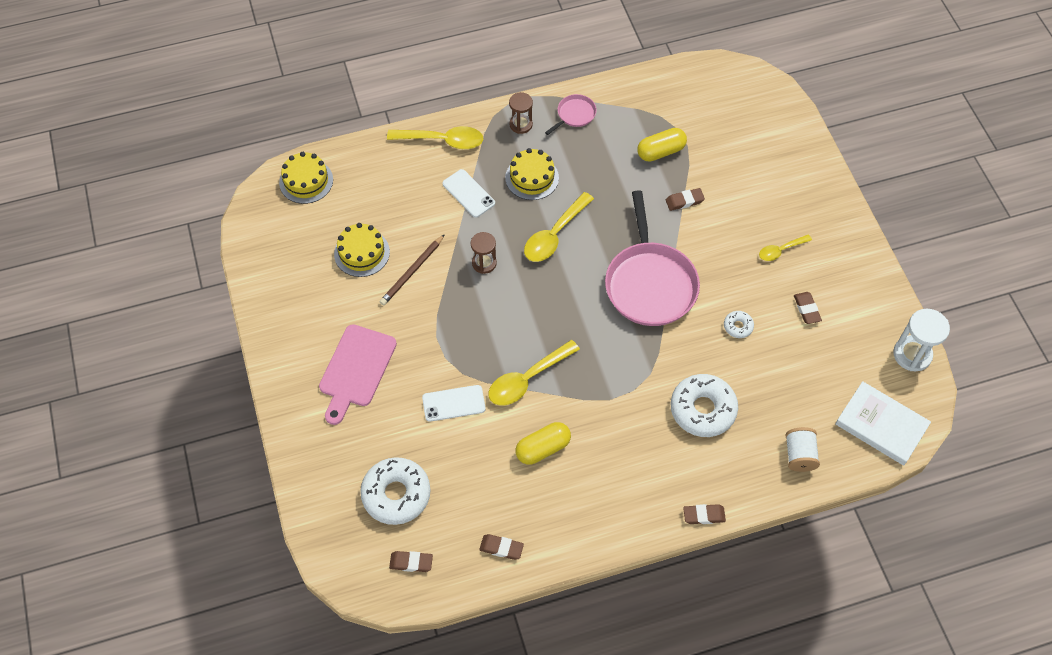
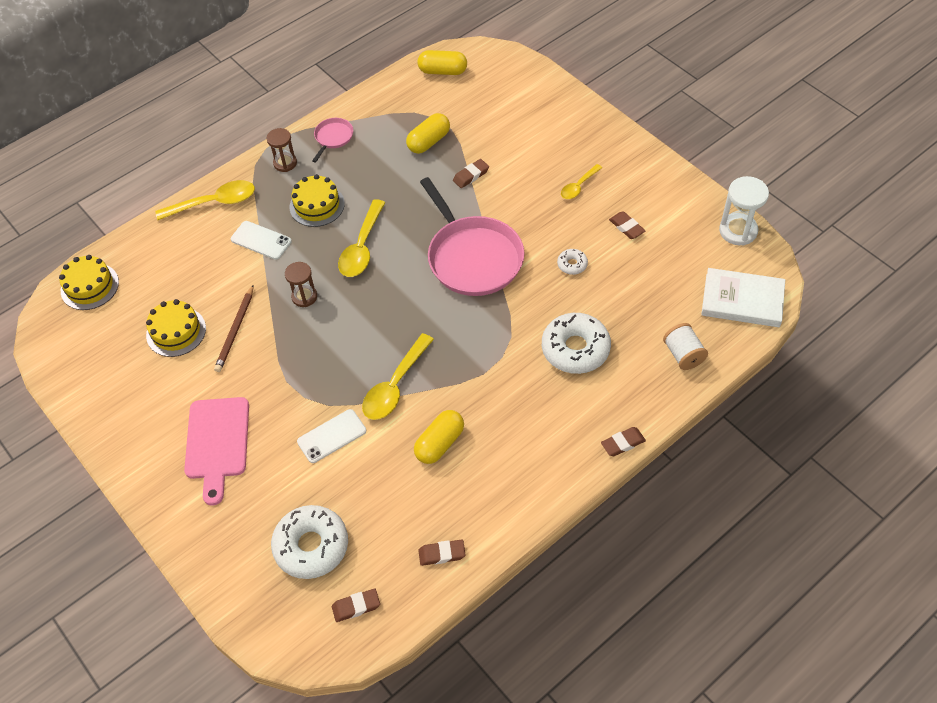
camera: 20 degrees left, 5 degrees down
(706, 83) = (443, 71): none -> yellow capsule

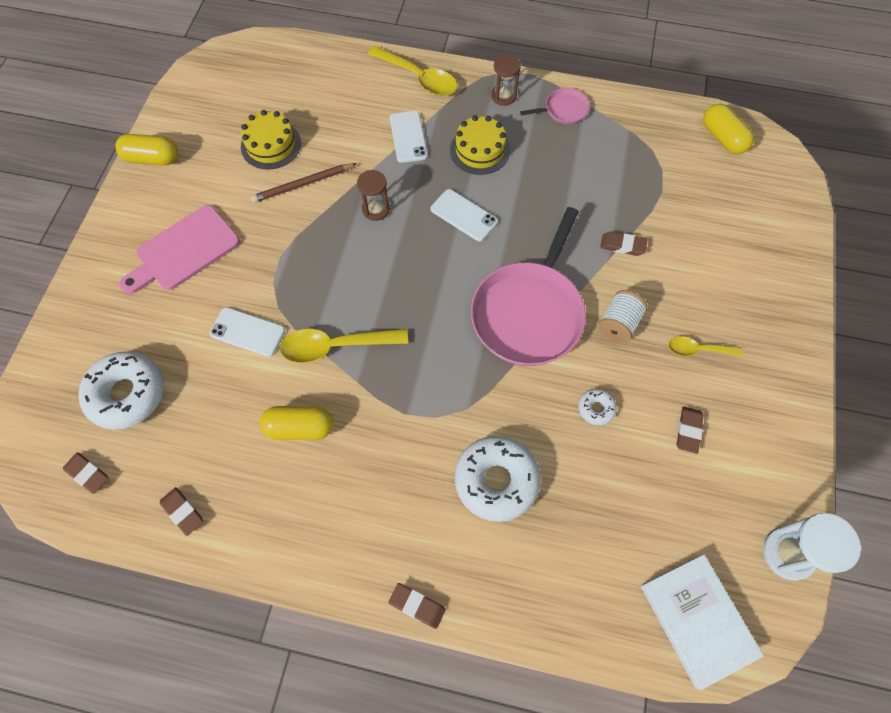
camera: 50 degrees right, 10 degrees up
(89, 286) = (271, 59): yellow cake -> none
(362, 247) = (464, 215): yellow spoon -> white phone
(429, 141) = (629, 184): yellow capsule -> yellow capsule (152, 159)
(683, 354) = (573, 599): white spool -> white spool (618, 324)

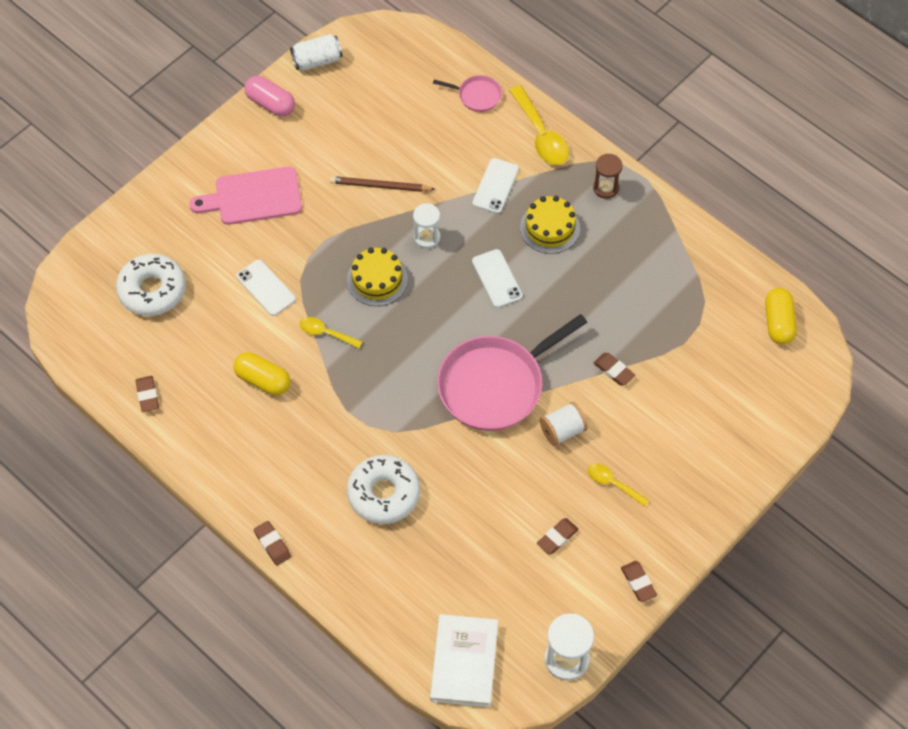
camera: 30 degrees right, 5 degrees down
(87, 473) = (96, 334): brown eraser -> brown eraser (638, 583)
(152, 159) = (270, 103): yellow capsule -> pink capsule
(176, 103) = (317, 61): none -> white can
(271, 145) = (374, 137): yellow cake -> yellow cake (377, 279)
(335, 346) = (326, 333): yellow spoon -> yellow spoon, size x0.58
(376, 209) = (427, 237): brown hourglass -> white hourglass
(563, 110) = (651, 227): pink pan -> pink pan (477, 95)
(596, 408) = (496, 484): white donut -> none

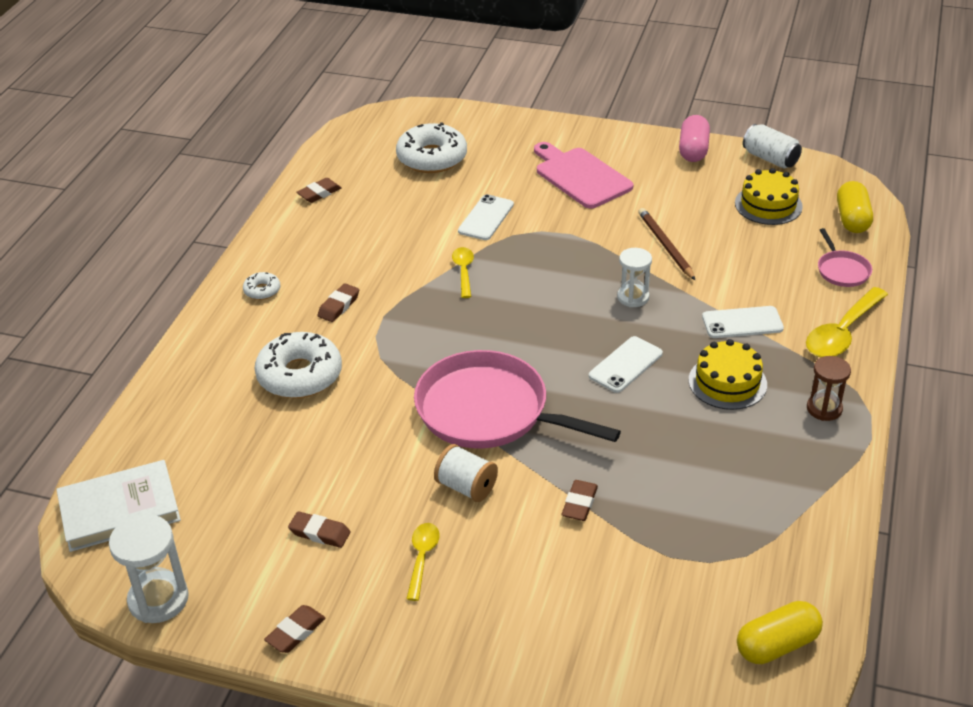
camera: 65 degrees right, 20 degrees down
(260, 485) = (262, 290): none -> white donut
(263, 380) = (381, 252): yellow capsule -> yellow capsule (852, 219)
(272, 544) = (199, 321): brown eraser -> brown eraser (338, 306)
(377, 279) = (553, 282): yellow cake -> yellow cake (768, 205)

